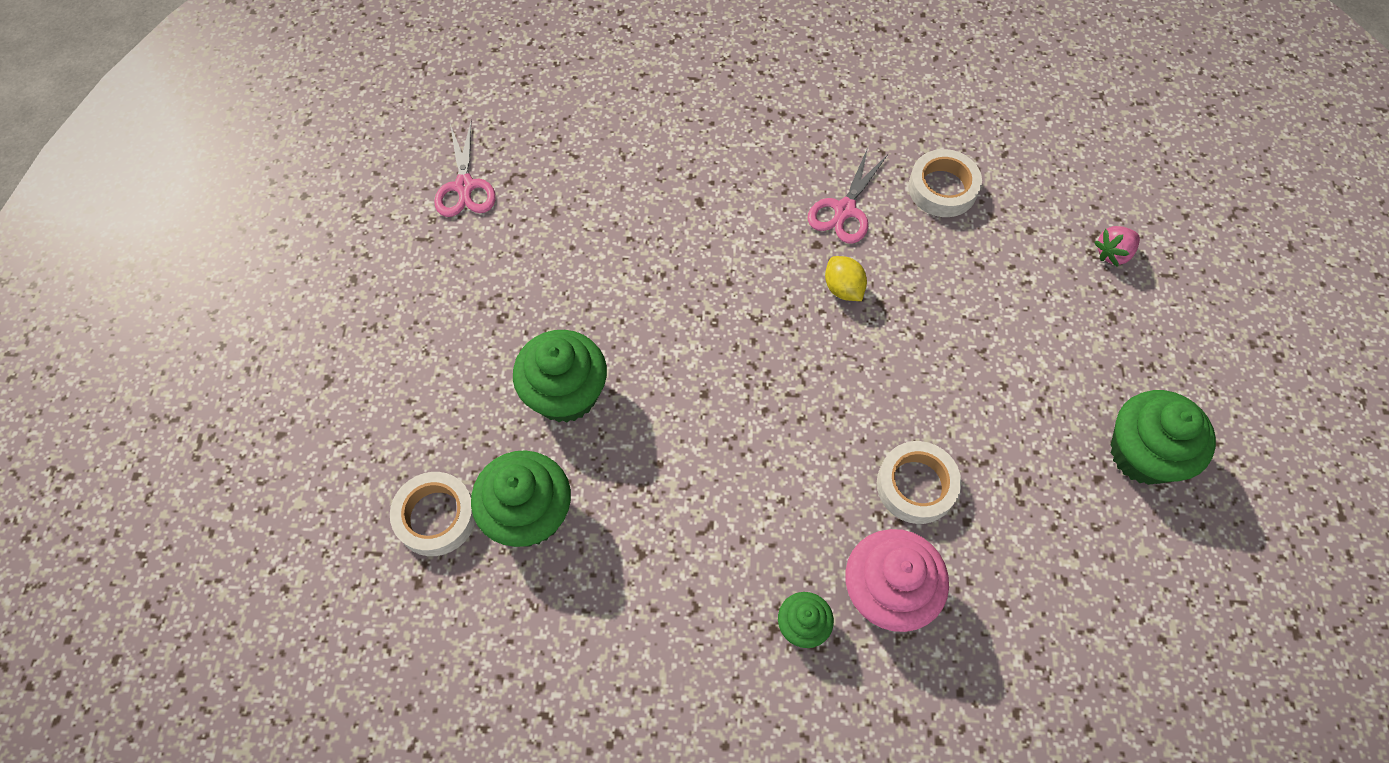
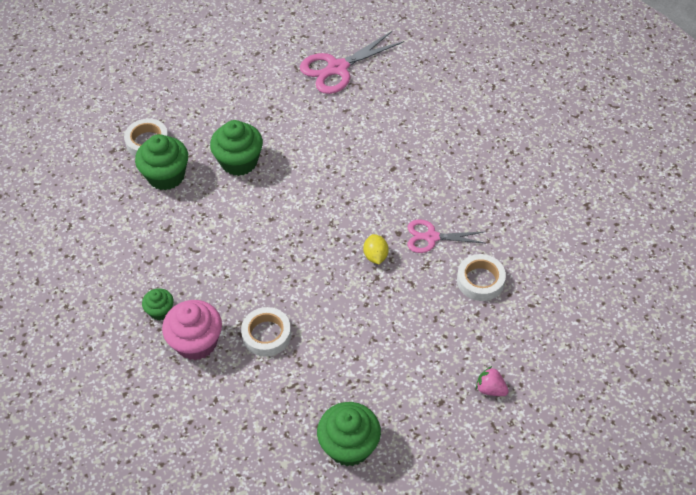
camera: 65 degrees right, 10 degrees down
(465, 186) = (338, 68): pink scissors -> pink scissors, size x1.57
(843, 288) = (375, 256): yellow lemon -> yellow lemon turned 45 degrees counterclockwise

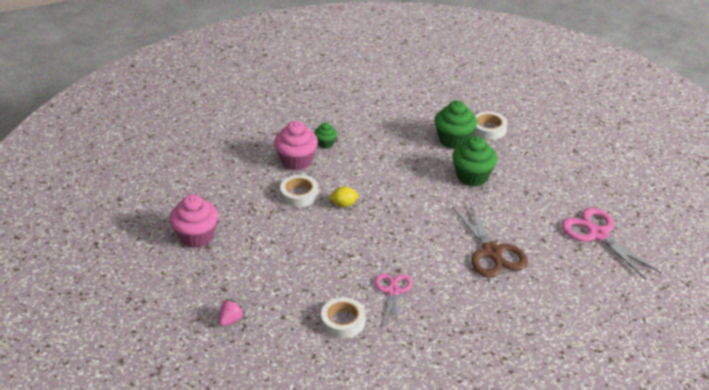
camera: 90 degrees right, 15 degrees down
(349, 446) = (196, 236): green cupcake -> pink cupcake
(366, 152) = (492, 252): none -> brown scissors
(375, 256) = (372, 255): yellow lemon -> yellow lemon (344, 204)

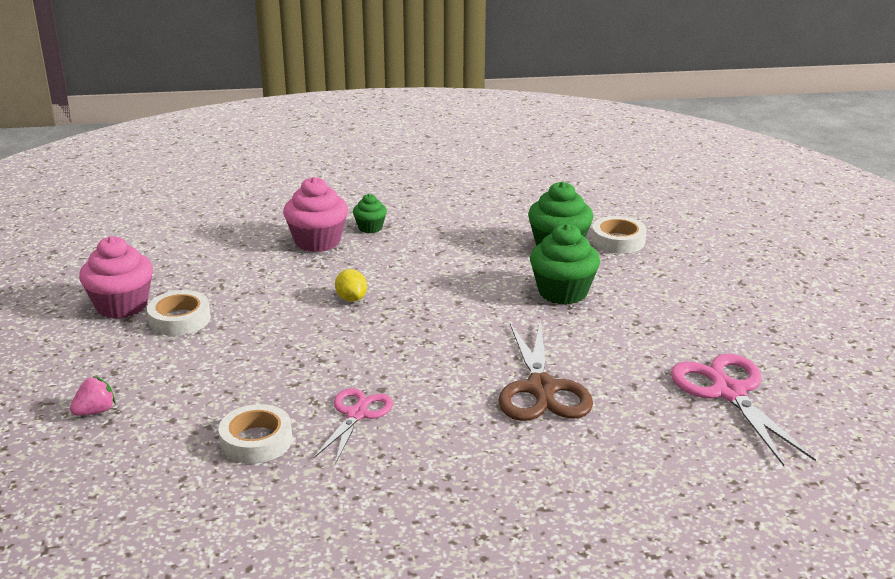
camera: 15 degrees right, 10 degrees down
(299, 194) = (296, 279): white tape -> white tape (180, 319)
(344, 204) = (351, 298): yellow lemon -> yellow lemon turned 60 degrees clockwise

